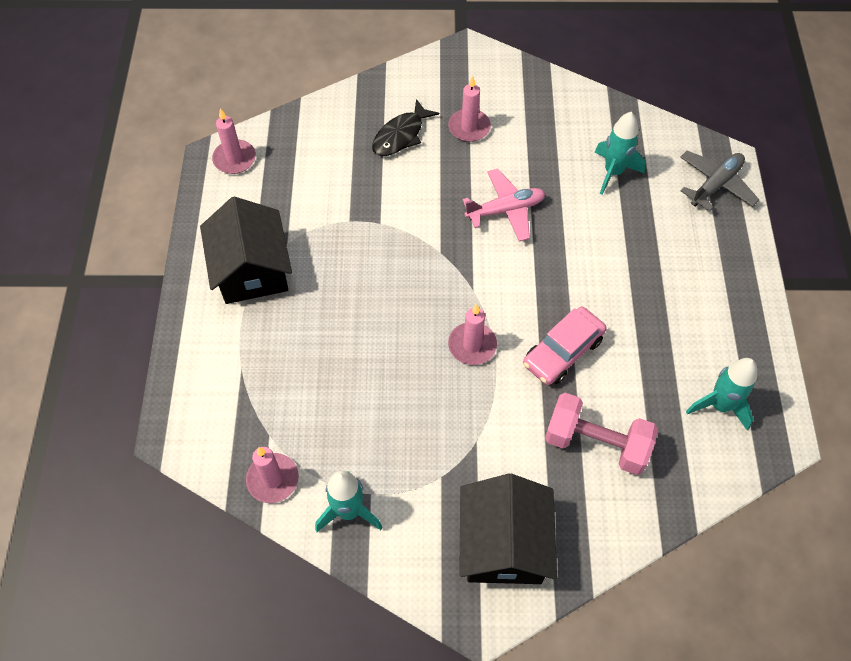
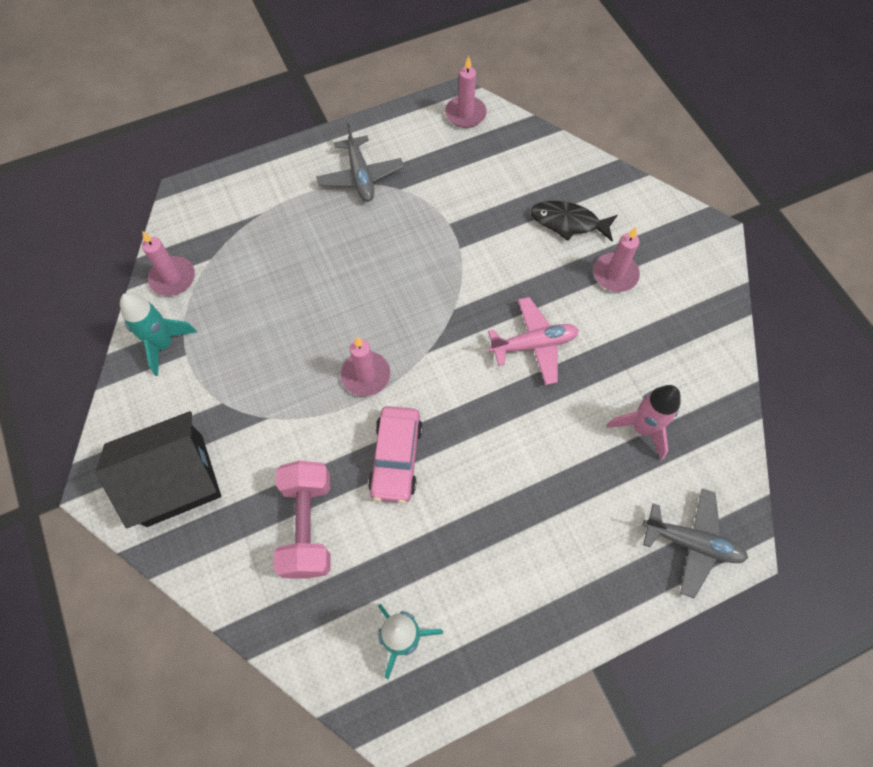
camera: 65 degrees right, 5 degrees up
(252, 270) = (360, 176): black house -> grey plane
(505, 210) = (534, 345): pink plane -> pink plane turned 60 degrees counterclockwise
(563, 351) = (396, 458): pink car -> pink car turned 105 degrees counterclockwise
(613, 172) = (642, 428): turquoise rocket -> pink rocket

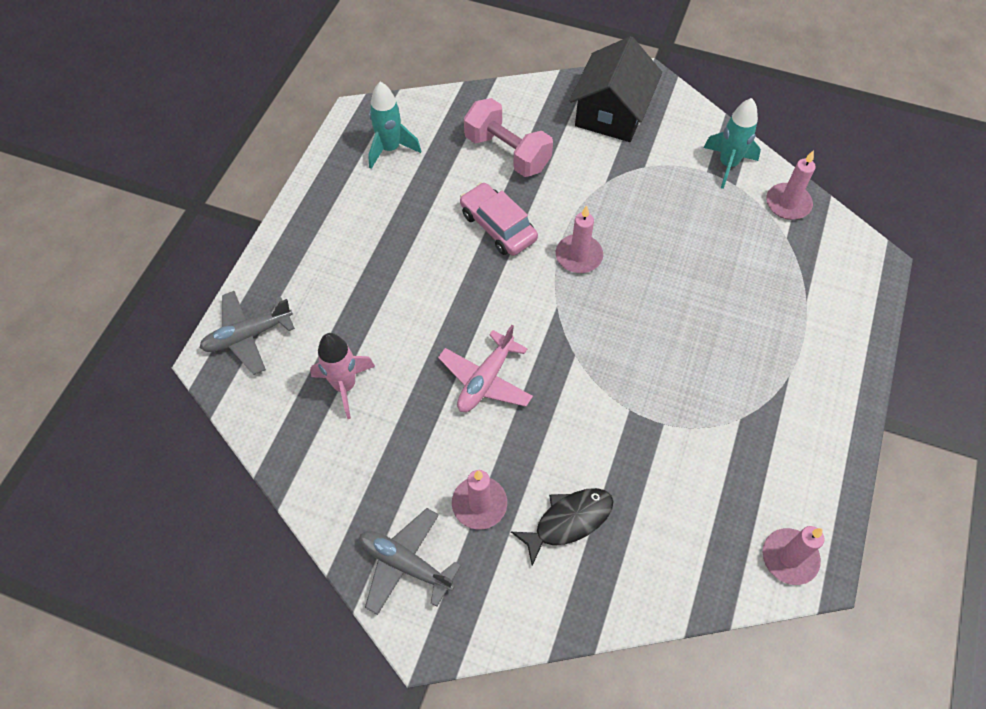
camera: 135 degrees right, 5 degrees down
(360, 176) = (784, 399): grey plane -> grey plane (406, 564)

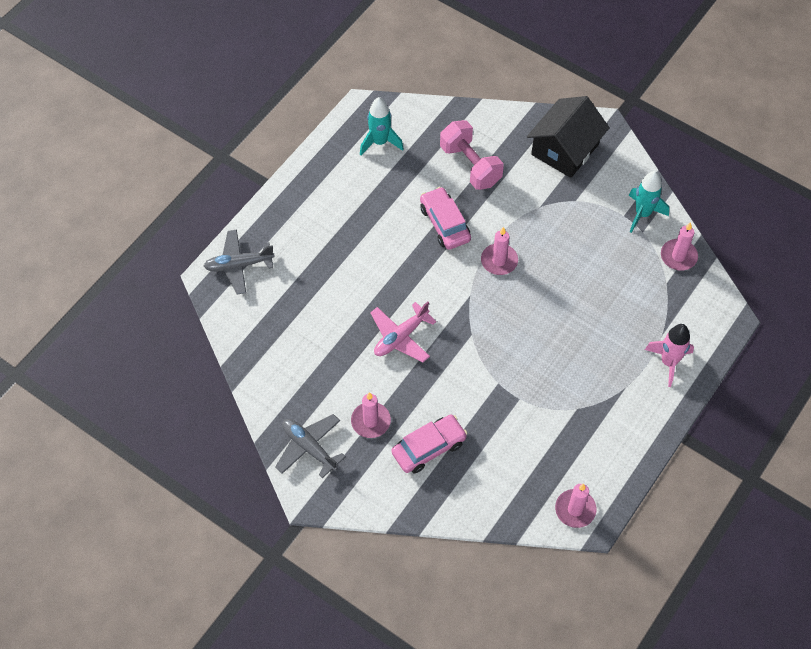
camera: 15 degrees right, 0 degrees up
(345, 386) = (299, 317): pink rocket -> pink rocket (668, 362)
(568, 521) = (429, 448): black fish -> pink car

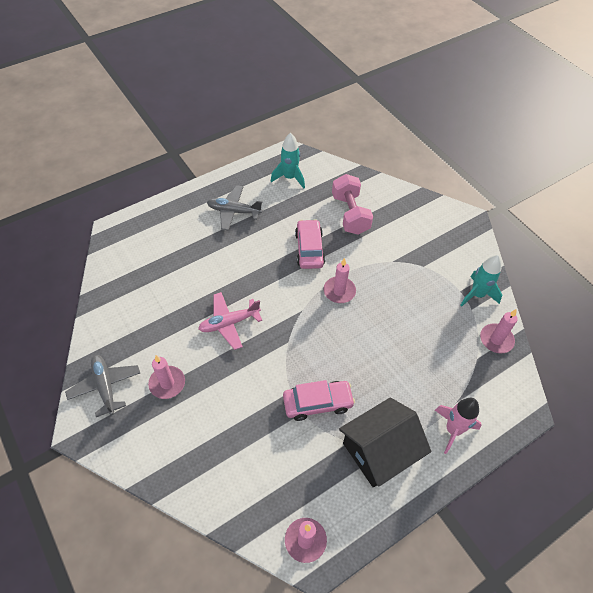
camera: 20 degrees right, 5 degrees down
(239, 265) = (138, 227): grey plane -> grey plane (234, 211)
(429, 448) = (202, 426): pink car -> pink car (317, 403)
(565, 149) = (431, 226): black house -> black house (380, 450)

